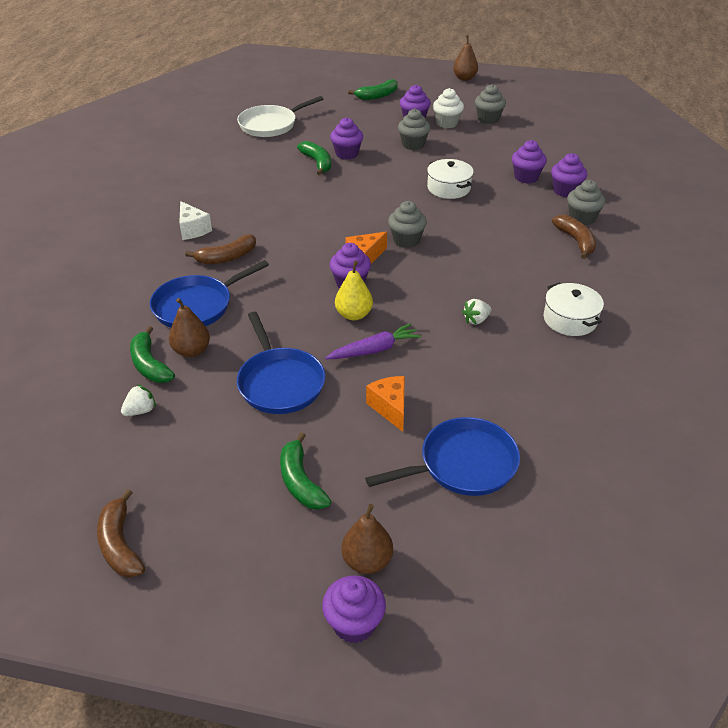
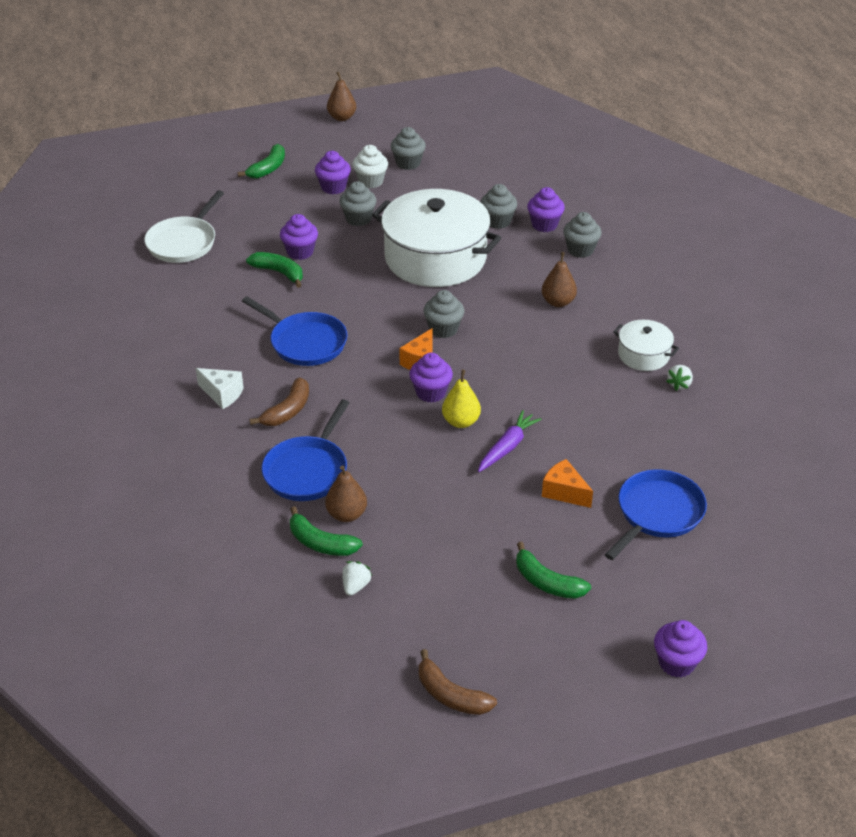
camera: 30 degrees left, 0 degrees up
(280, 382) = (453, 509): blue pan -> blue pan (305, 342)
(367, 561) = (648, 617): brown pear -> brown pear (558, 302)
(448, 188) = (435, 258): white pot -> white pot, size x2.14
(476, 320) = (569, 385): white strawberry -> white strawberry (679, 384)
(526, 177) = (498, 221): purple cupcake -> grey cupcake
(576, 241) = (592, 275): brown banana -> none

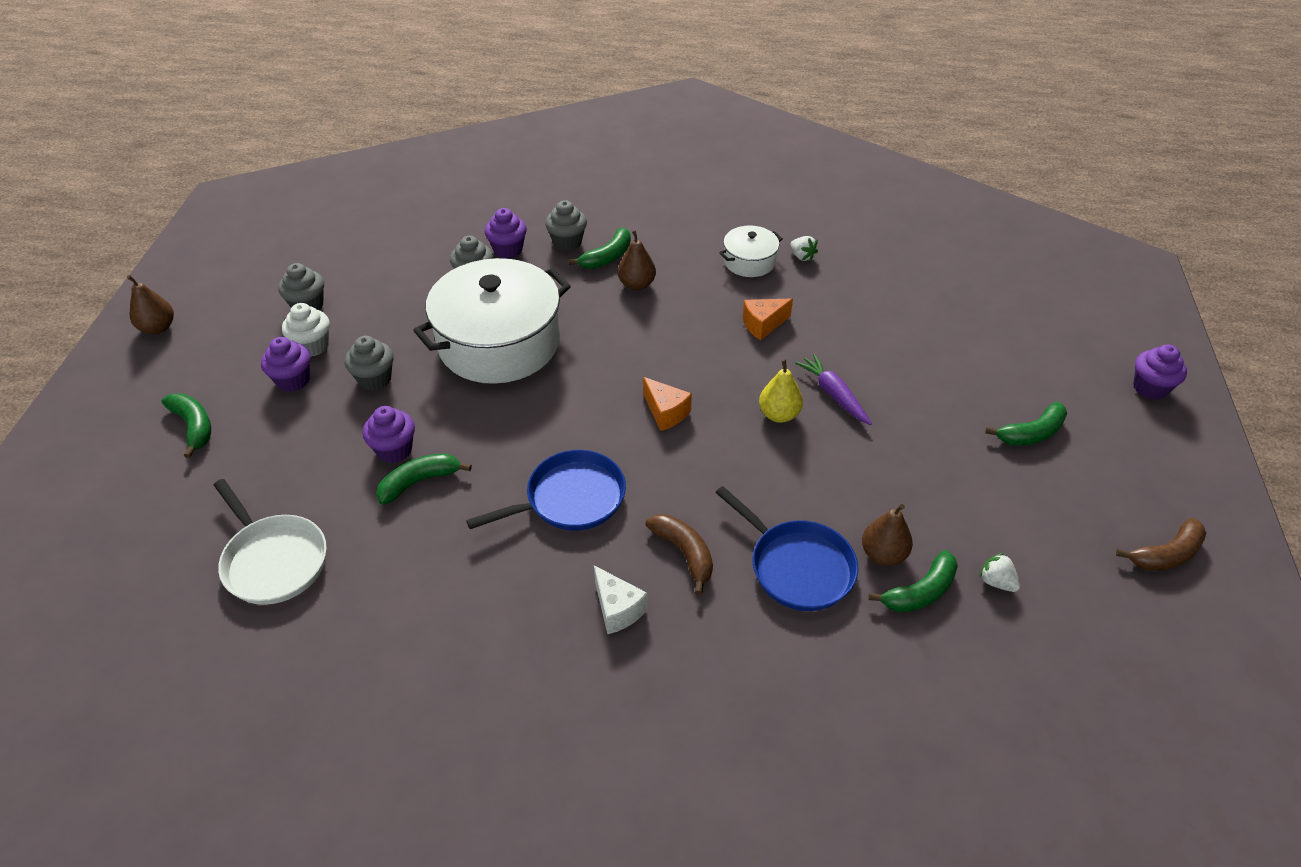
camera: 65 degrees left, 5 degrees up
(222, 394) = (617, 609): white cheese -> white cheese turned 90 degrees clockwise
(431, 392) = (721, 422): purple cupcake -> none
(443, 329) = (624, 377): grey cupcake -> none
(564, 492) = (914, 379): orange cheese -> orange cheese (763, 325)
(579, 276) = (607, 257): none -> green banana
(657, 513) = (964, 332): blue pan -> none

